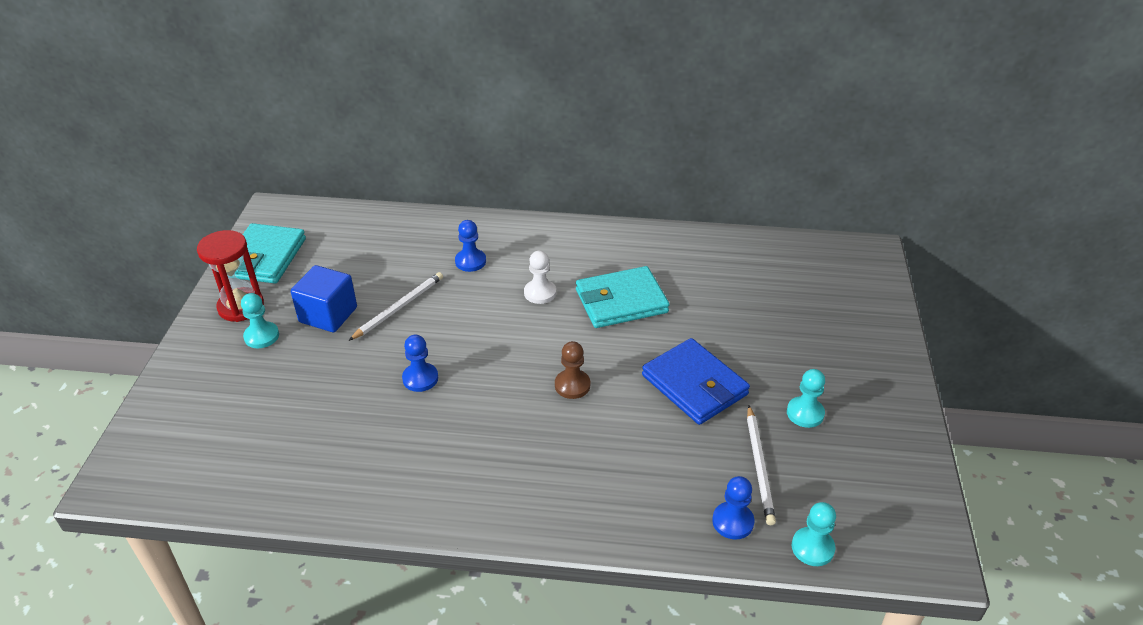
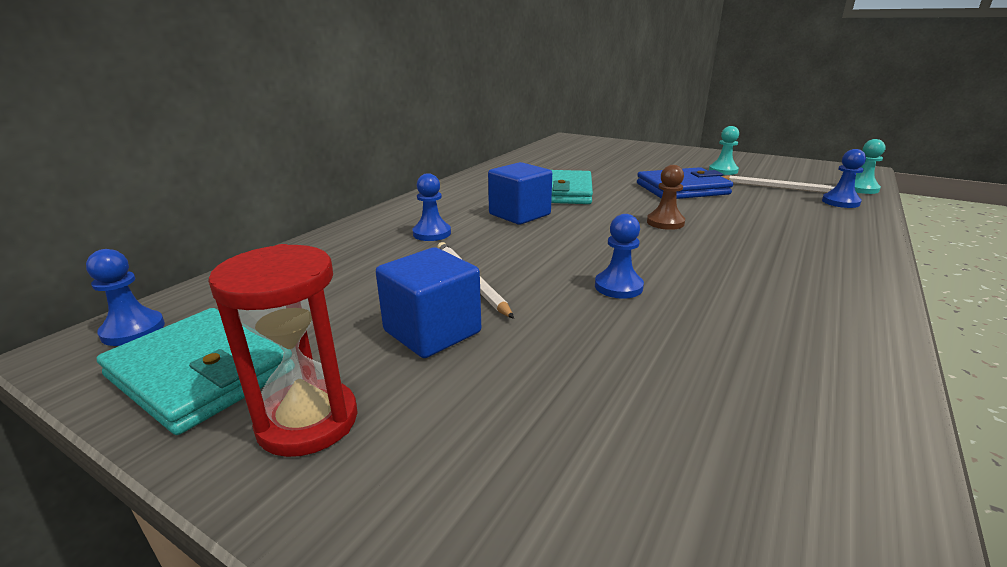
camera: 65 degrees left, 15 degrees down
(261, 336) = (422, 406): turquoise pawn -> none
(292, 215) = (133, 330): none -> blue pawn
(540, 293) = (519, 214): white pawn -> blue cube

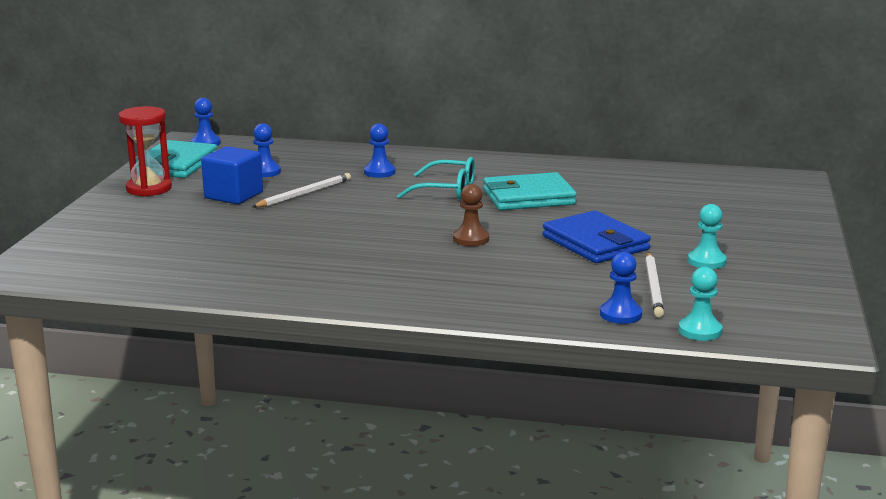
camera: 70 degrees right, 5 degrees down
(519, 214) = (447, 190): blue cube -> turquoise glasses
(618, 287) = (319, 231): blue pawn -> blue pawn (265, 172)

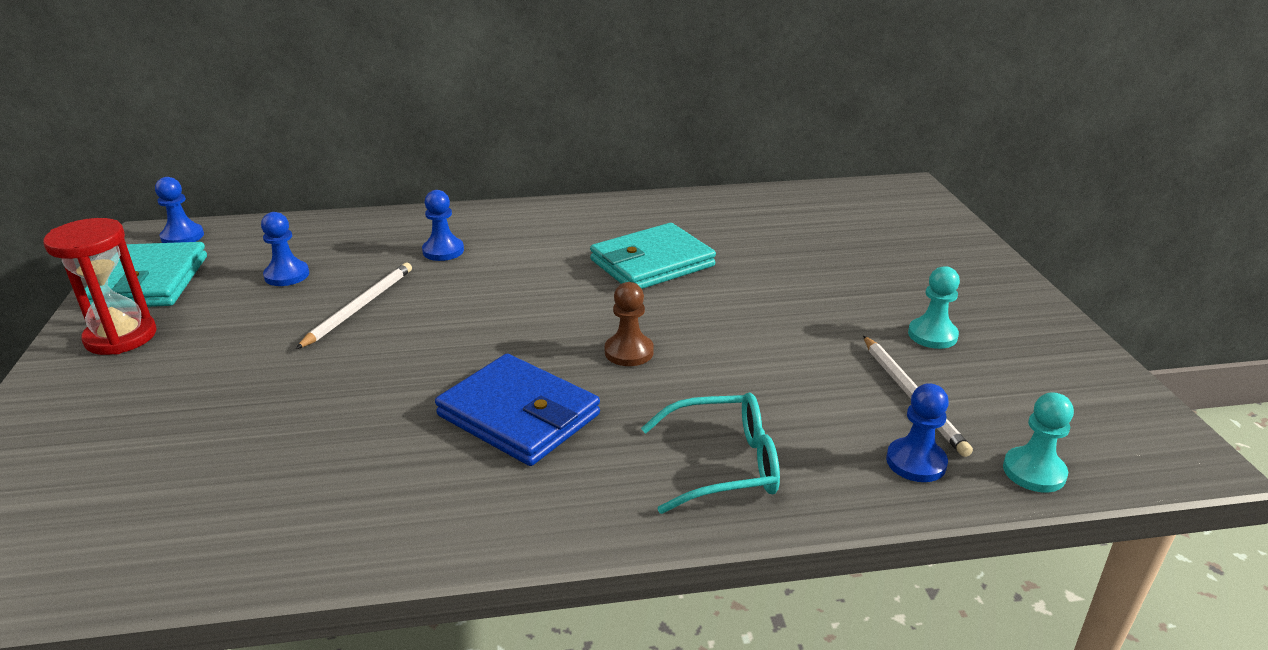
camera: 20 degrees left, 10 degrees up
(233, 195) = (258, 328): blue cube -> none
(447, 190) = (546, 268): turquoise glasses -> turquoise glasses (724, 465)
(595, 243) = (784, 328): blue wallet -> blue wallet (518, 415)

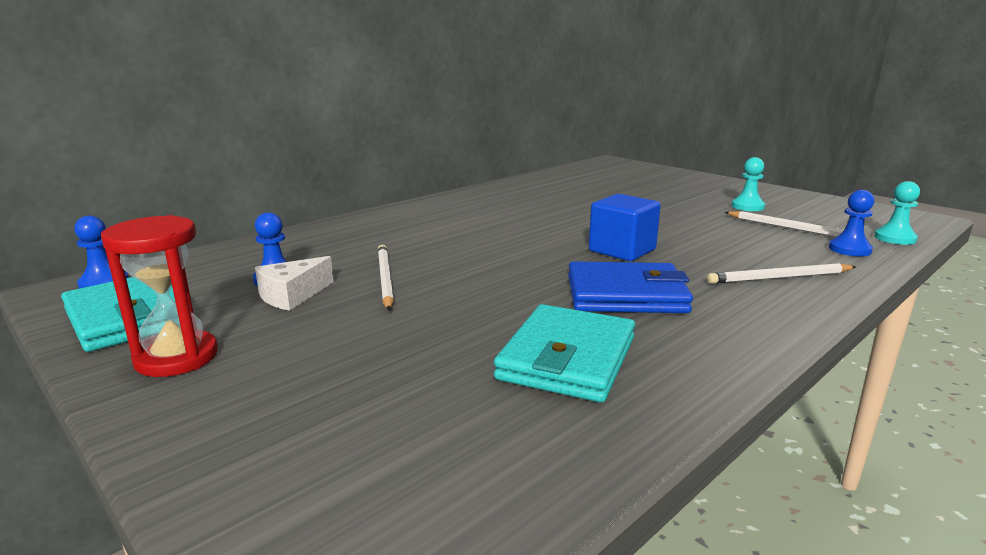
camera: 35 degrees left, 10 degrees down
(270, 300) = (292, 295): none -> white cheese
(443, 251) = (387, 238): blue pawn -> none
(629, 352) = (622, 250): brown pawn -> blue cube
(652, 263) = (545, 213): turquoise wallet -> turquoise wallet (567, 358)
(724, 465) = (779, 278): turquoise glasses -> white pencil

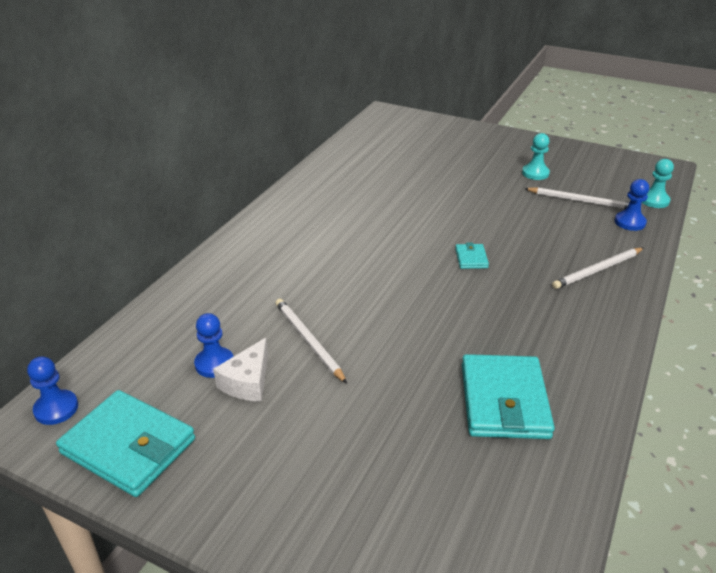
camera: 20 degrees left, 15 degrees up
(176, 357) = (218, 481): red hourglass -> none
(622, 250) = (471, 258): blue cube -> turquoise wallet
(626, 295) = (504, 317): blue wallet -> none

